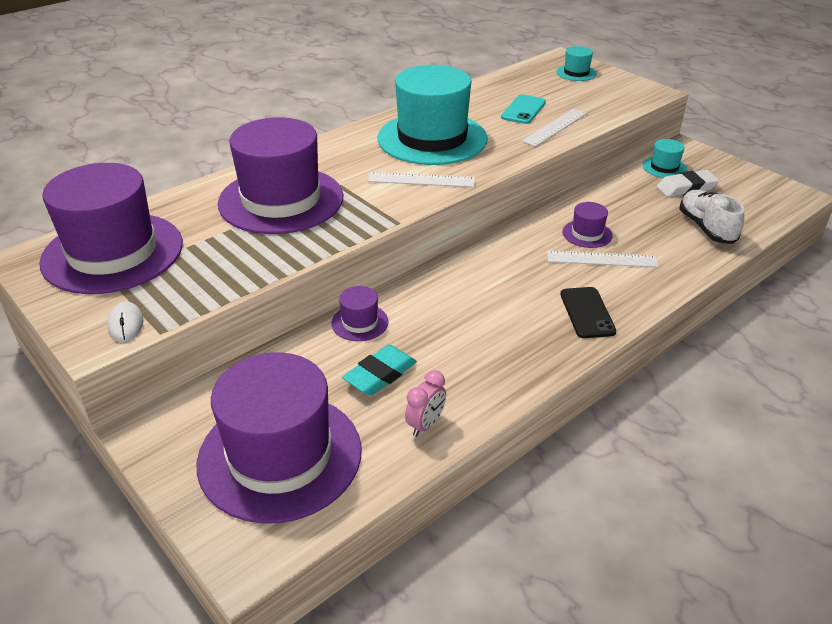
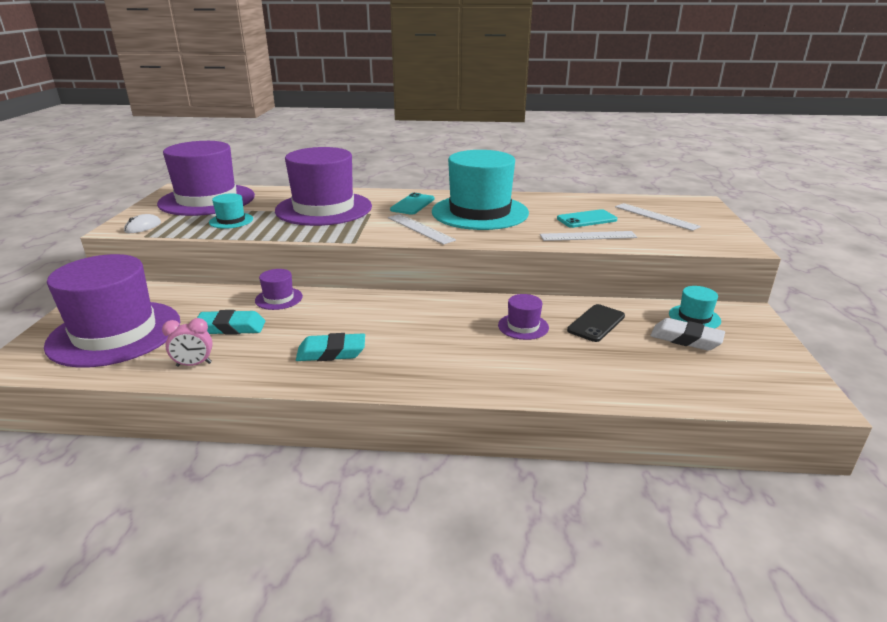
camera: 45 degrees right, 10 degrees down
(356, 156) = (412, 204): none -> turquoise phone
(507, 339) = (331, 352): none -> turquoise eraser
(576, 73) = (690, 213): turquoise hat -> turquoise hat (231, 221)
(587, 313) = (414, 369): black phone -> black phone (596, 323)
(601, 259) = (499, 346): white ruler -> white ruler (656, 216)
(706, 228) = (643, 373): white shoe -> none

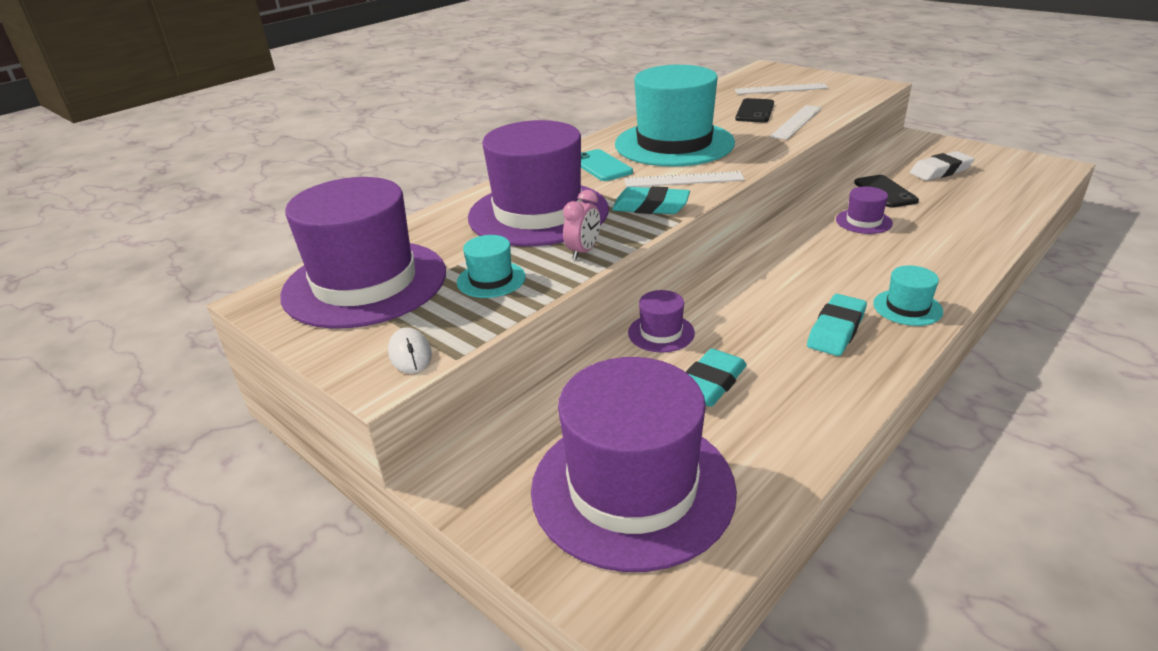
camera: 50 degrees left, 5 degrees up
(194, 364) = (791, 431): pink clock -> pink clock (583, 252)
(365, 230) = (650, 207): none -> turquoise eraser
(586, 219) = (755, 111): turquoise phone -> black phone
(694, 317) = (907, 156): turquoise hat -> turquoise hat (907, 307)

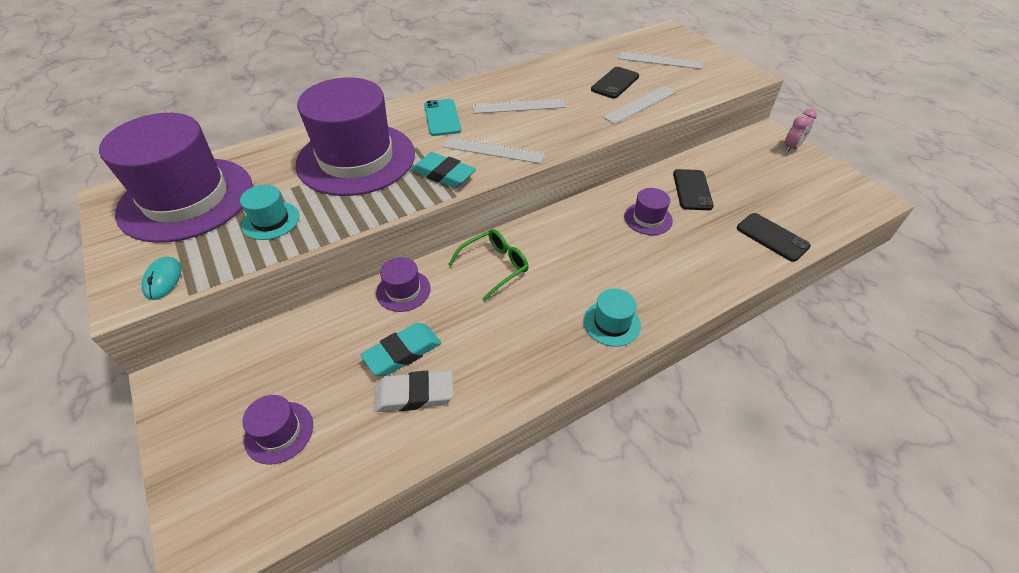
camera: 15 degrees right, 15 degrees up
(410, 354) = (163, 280): white mouse -> turquoise mouse
(583, 252) = (356, 210): pink clock -> pink clock (791, 147)
(632, 488) = (279, 432): purple hat -> purple hat, size x0.42
(674, 144) = (518, 106): turquoise hat -> white ruler
(743, 291) = (494, 266): none -> green glasses
(836, 330) = (536, 329): turquoise eraser -> none
(940, 171) = (760, 178): white eraser -> white eraser (414, 394)
(994, 211) = (772, 237): none -> black phone

